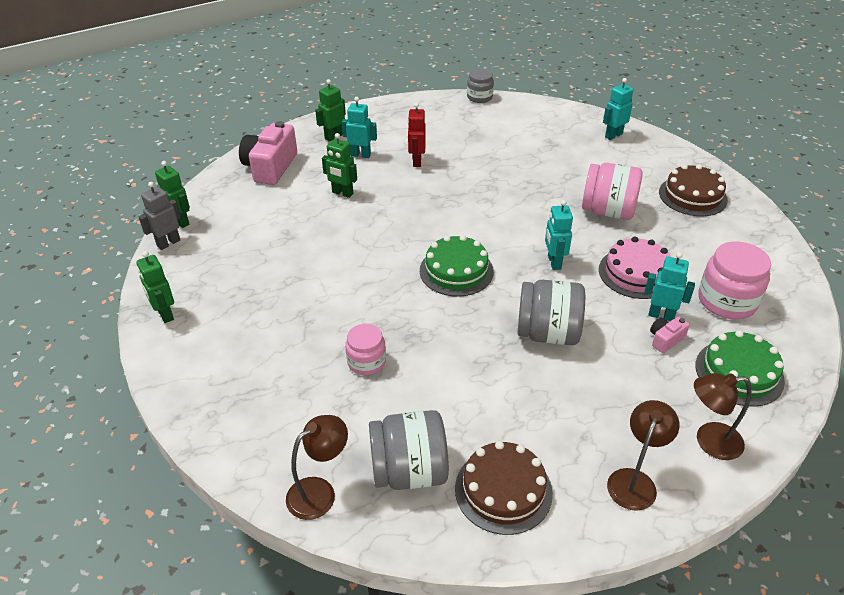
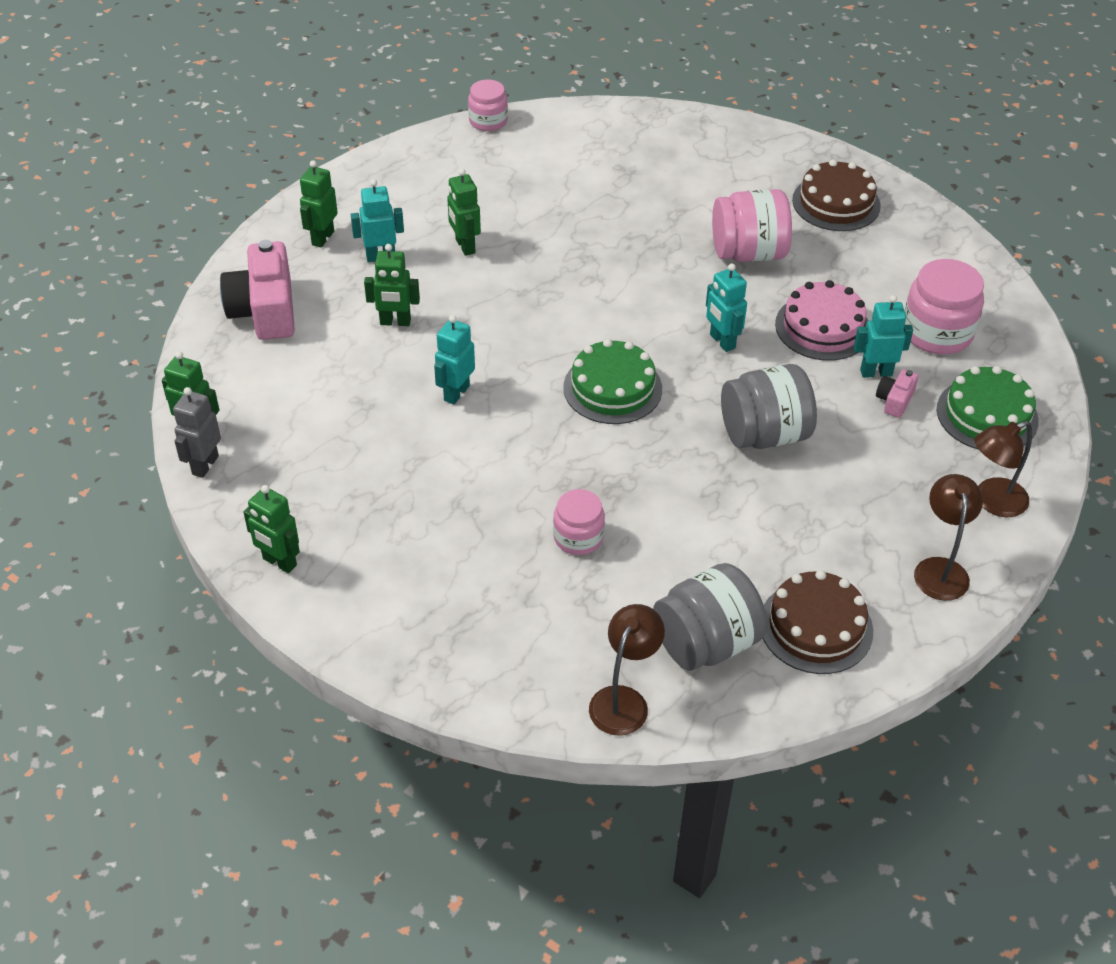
camera: 25 degrees left, 5 degrees up
(416, 161) = (465, 246): red robot -> green robot
(479, 97) = (488, 121): grey jar -> pink jar
(613, 135) = (698, 138): turquoise robot -> turquoise robot (456, 393)

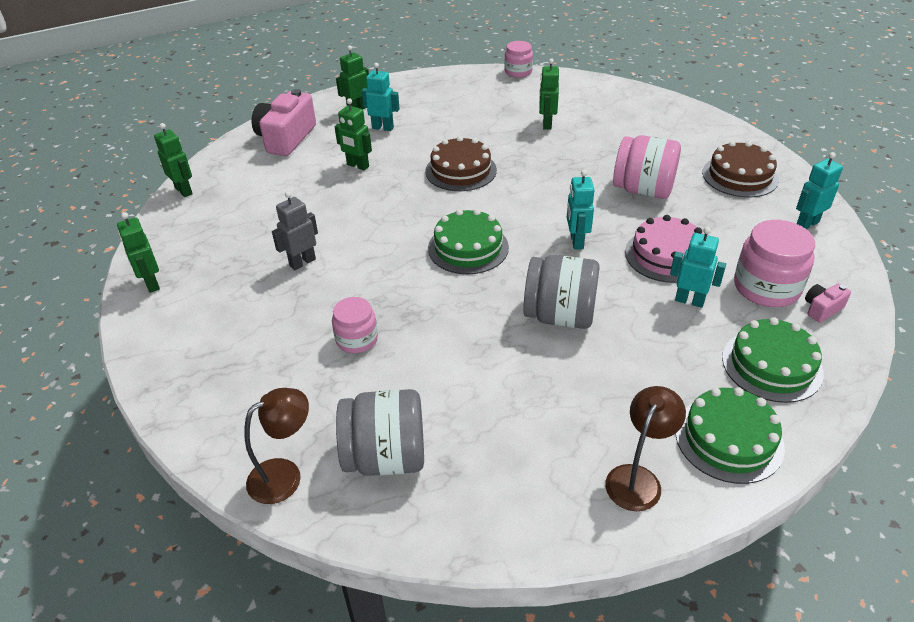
camera: 30 degrees right, 5 degrees down
(205, 465) = (167, 212): grey robot -> grey robot (302, 262)
(456, 393) = (358, 218): turquoise robot -> turquoise robot (807, 224)
(465, 246) = (441, 135): green robot -> green robot (547, 124)
(816, 627) = (487, 482): brown cake -> brown cake (461, 170)
(894, 401) = (691, 327): pink camera -> pink camera (822, 309)
(992, 502) = (729, 439): brown lamp -> green cake

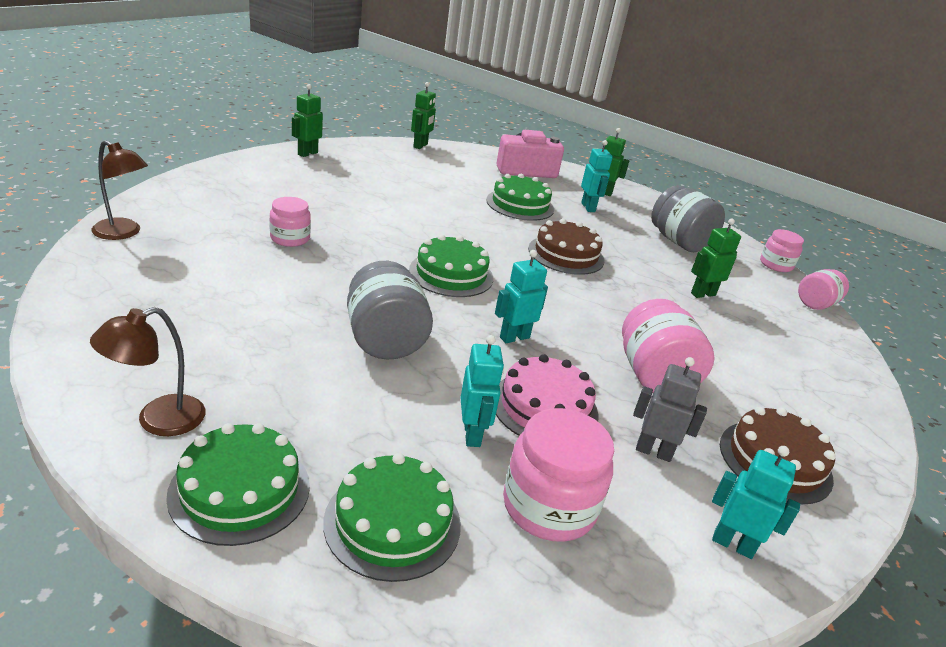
camera: 55 degrees right, 10 degrees down
(302, 262) = (371, 201): grey robot -> grey robot (653, 451)
(357, 166) = (520, 204): green robot -> green cake
(385, 457) = (153, 272): grey jar -> grey jar (679, 242)
(577, 79) = (816, 304): none -> pink jar
(638, 478) = (158, 420): brown lamp -> brown lamp turned 135 degrees clockwise
(822, 309) = (544, 573): pink camera -> none

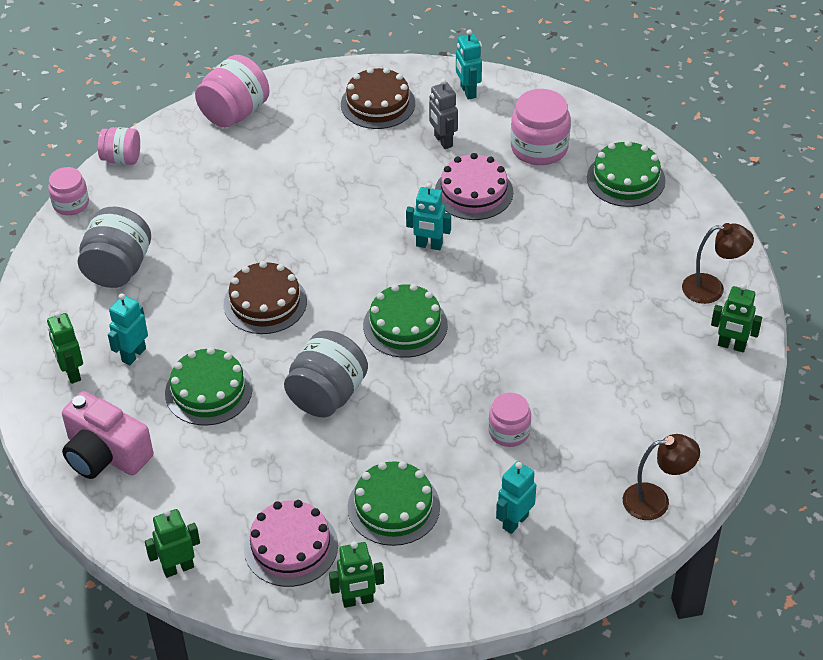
camera: 130 degrees left, 15 degrees up
(123, 233) = (656, 501): brown lamp -> brown lamp turned 105 degrees clockwise
(240, 490) = (689, 229): green cake -> green cake (393, 507)
(373, 162) = (291, 546): none -> pink cake
(385, 340) = (527, 285): grey jar -> grey jar (327, 395)
(472, 434) = (538, 198): turquoise robot -> turquoise robot (515, 521)
(654, 376) = (369, 175): pink jar -> pink jar (234, 113)
(702, 294) = (208, 210): green robot -> green robot (731, 346)

